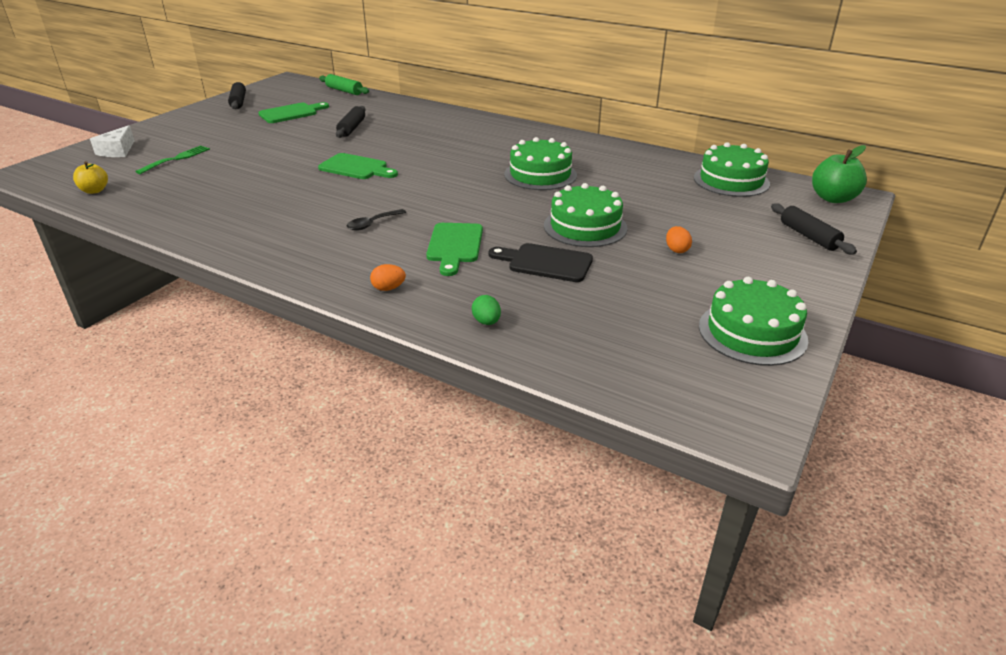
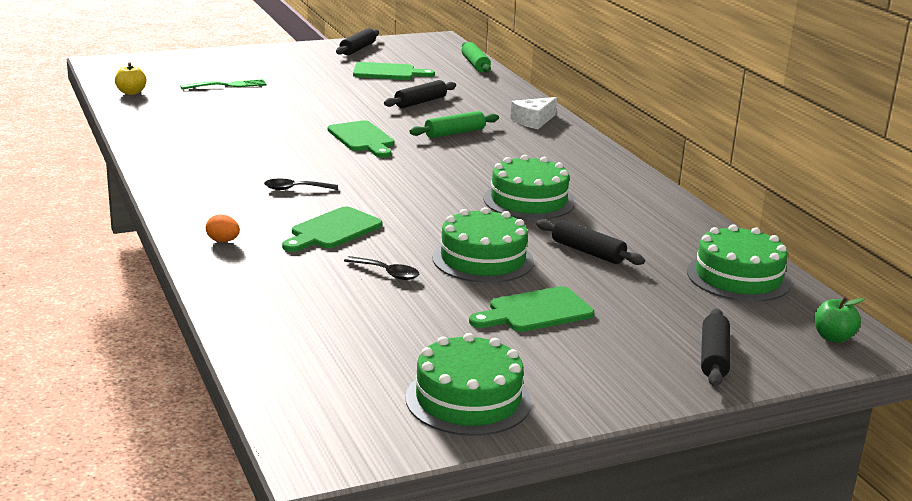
camera: 35 degrees right, 10 degrees down
(117, 151) = (194, 65): white cheese -> white cheese (533, 121)
(413, 143) = (454, 133): none -> green rolling pin
(486, 322) = (254, 294): green egg -> none
(545, 263) = (387, 273): black cutting board -> black spoon
(632, 196) = (587, 252): none -> black rolling pin
(676, 250) = (535, 311): orange egg -> green cutting board
(833, 198) = (833, 337): green apple -> green apple, size x0.63

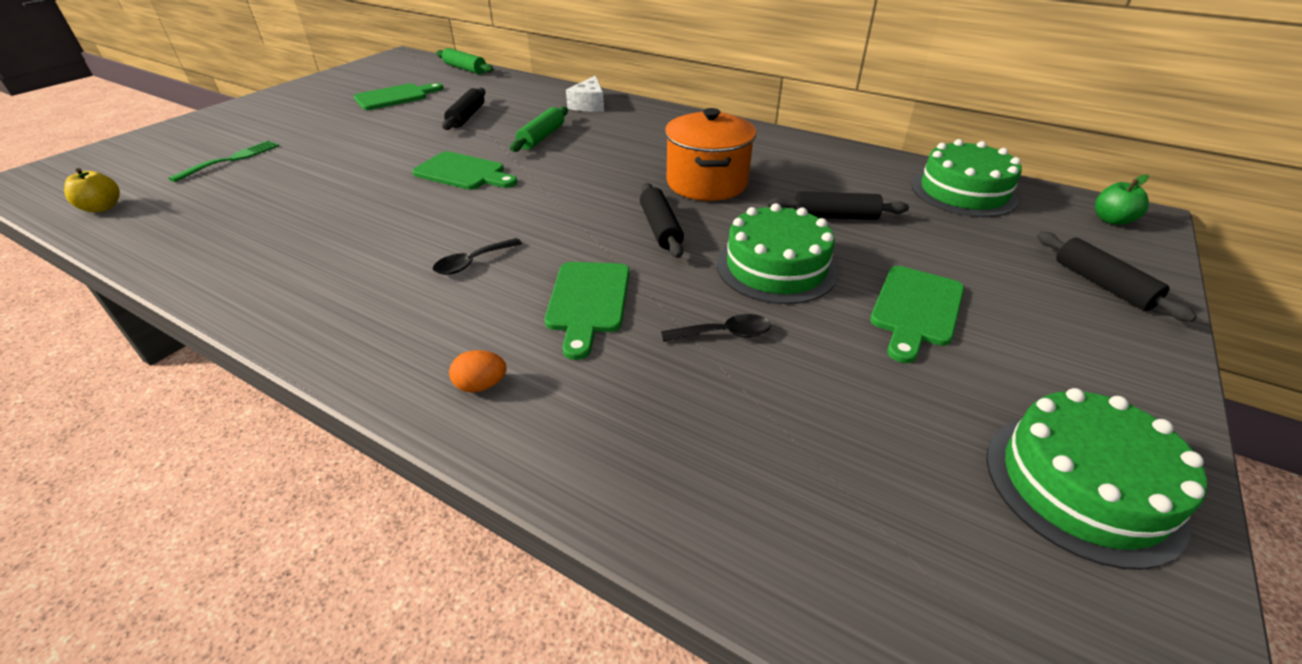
camera: 35 degrees left, 15 degrees up
(358, 49) = (334, 82): black rolling pin -> black rolling pin (660, 228)
(528, 201) = (707, 183): green cake -> orange pot

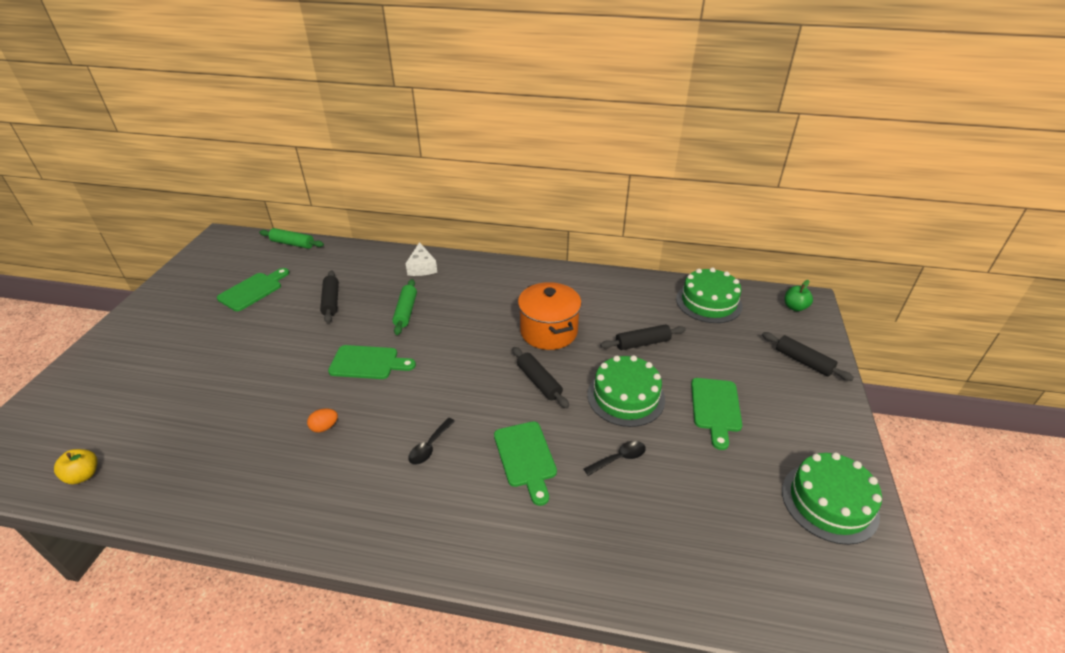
camera: 20 degrees left, 0 degrees up
(231, 160) = (158, 395): green fork -> none
(481, 385) = (497, 542): orange egg -> orange egg (324, 427)

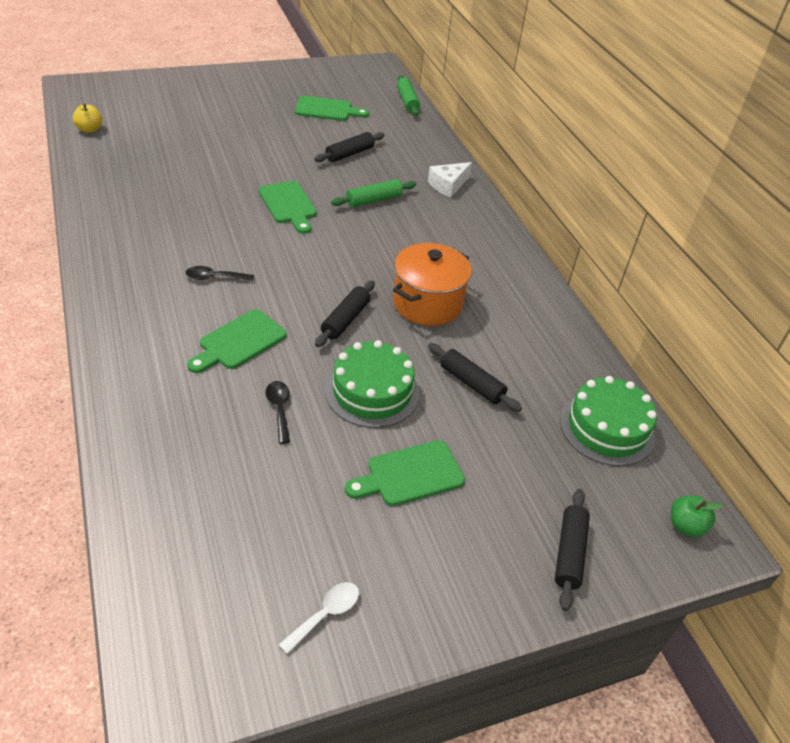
camera: 55 degrees right, 5 degrees up
(324, 427) = (199, 212): orange egg -> none
(619, 458) = (279, 409): black spoon -> black spoon turned 135 degrees counterclockwise
(829, 502) = (325, 614): green cake -> white spoon

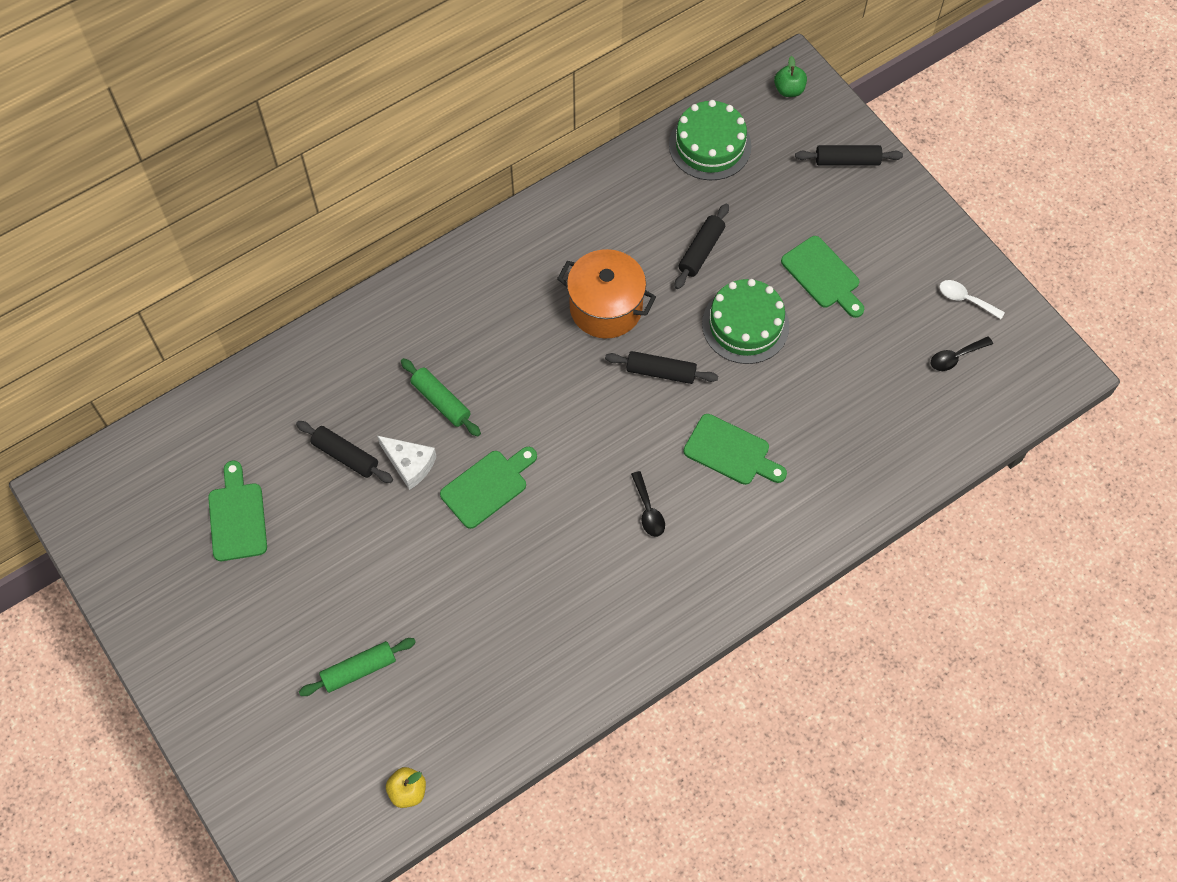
camera: 100 degrees left, 20 degrees up
(279, 409) = (798, 390): black spoon -> black spoon (955, 357)
(407, 101) = (174, 424): green rolling pin -> green rolling pin (359, 670)
(448, 185) = (376, 332): white cheese -> white cheese (410, 464)

